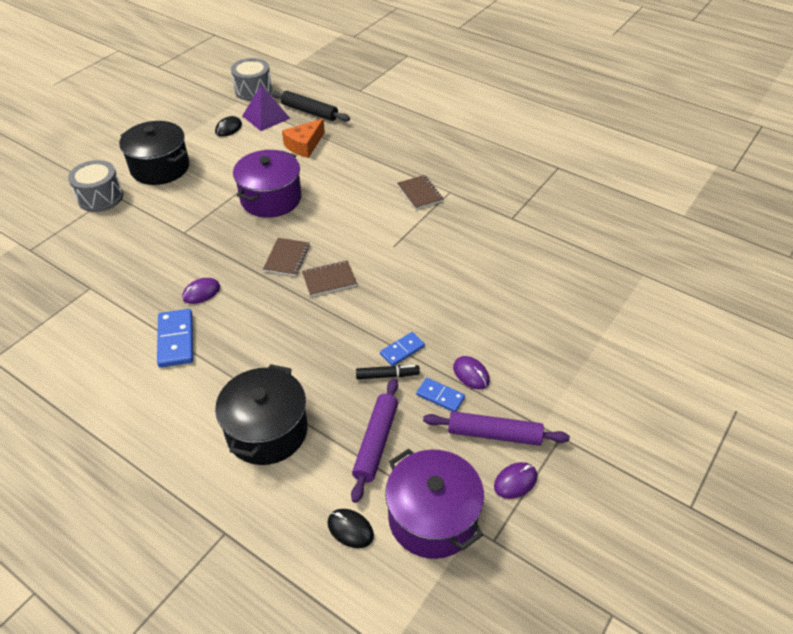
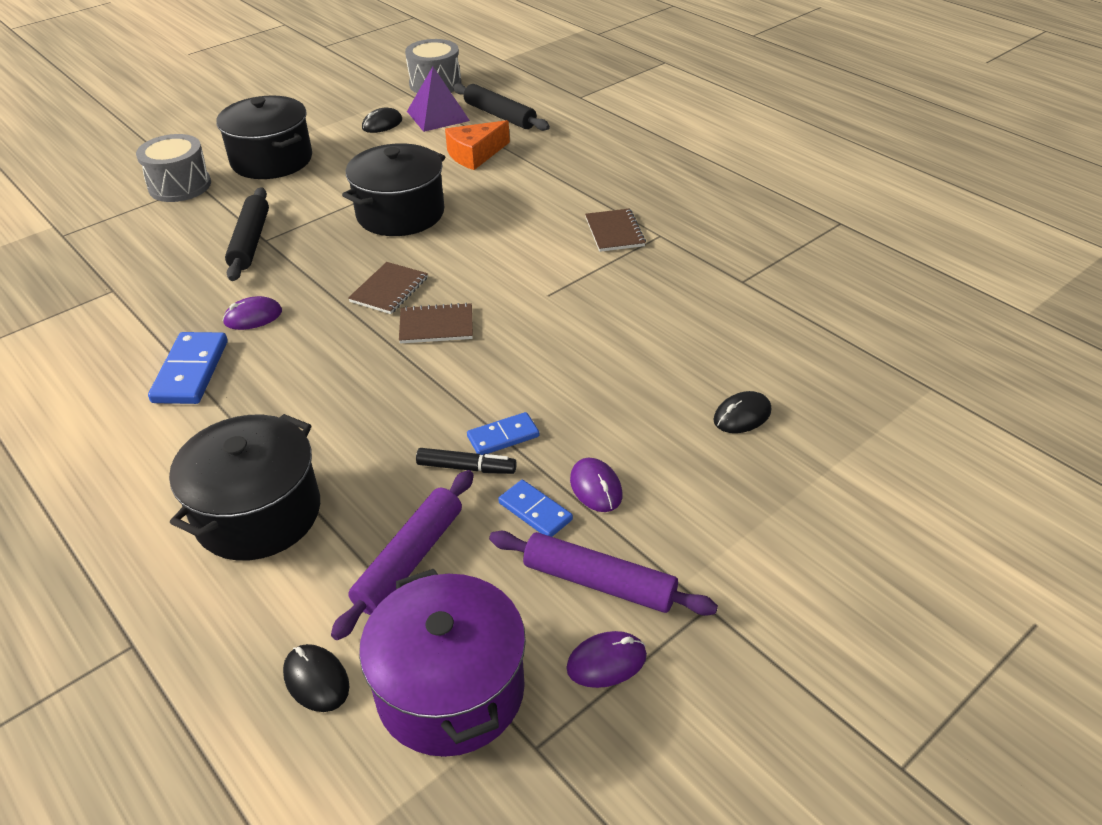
camera: 15 degrees right, 5 degrees down
(174, 235) = (250, 242): none -> black rolling pin
(271, 199) = (400, 214): purple pot -> black pot
(541, 311) = (742, 415): none -> black mouse

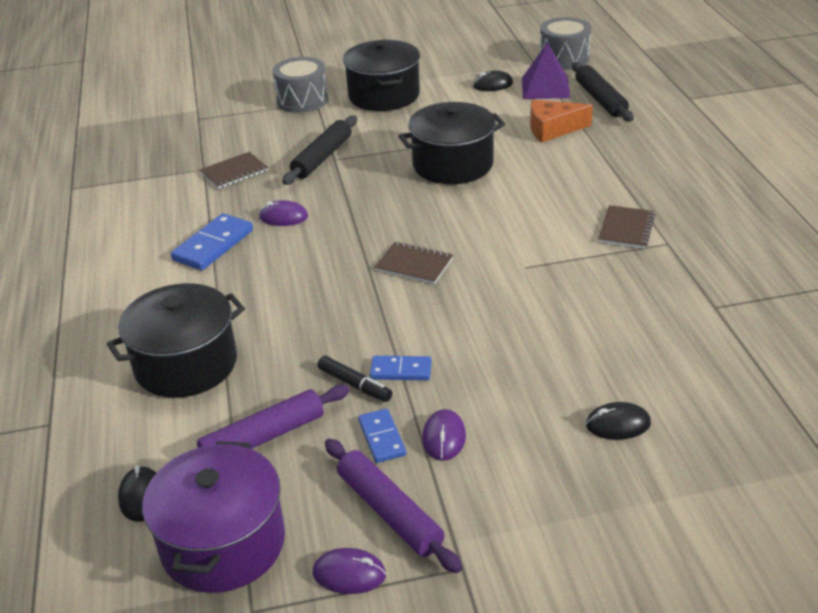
camera: 30 degrees right, 5 degrees down
(389, 290) = (398, 225): brown notebook -> brown notebook (234, 172)

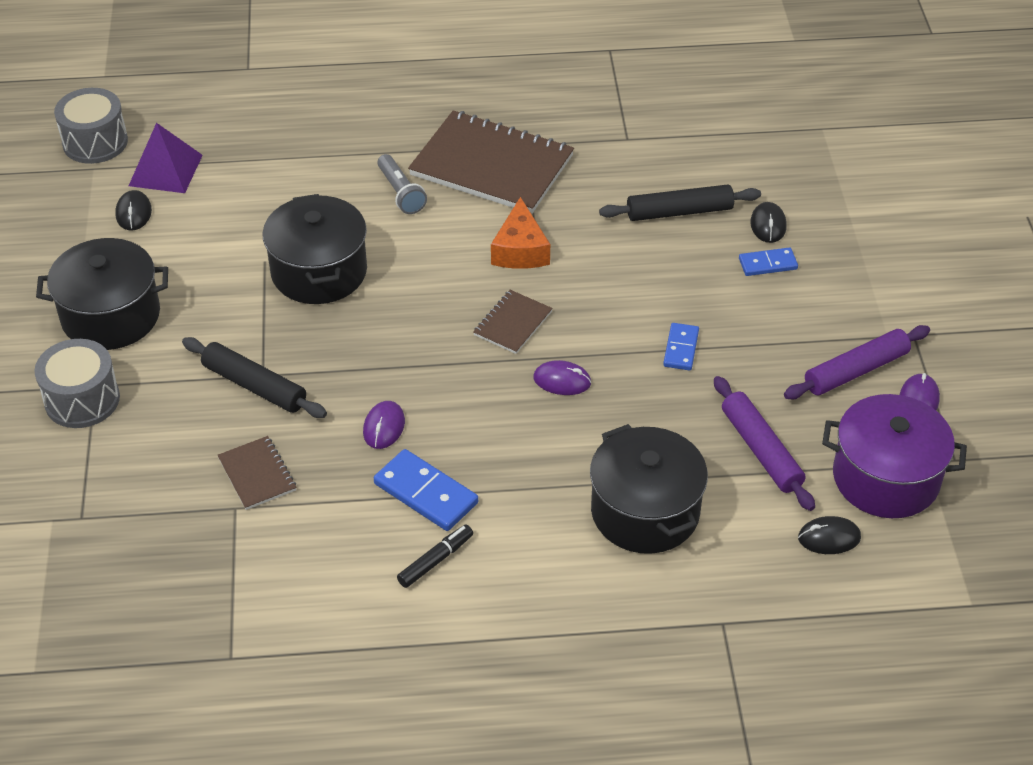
camera: 85 degrees left, 10 degrees up
(354, 384) = (696, 382): black marker -> black marker (435, 560)
(382, 438) = (769, 368): blue domino -> blue domino (767, 264)
(444, 437) = (773, 329): purple mouse -> purple mouse (562, 380)
(552, 129) = (271, 181): orange cheese -> orange cheese (520, 250)
(565, 187) = (401, 193): none -> grey flashlight
(600, 99) = (217, 132): black rolling pin -> black rolling pin (679, 211)
(626, 229) = (492, 165): brown notebook -> brown notebook, size x2.14

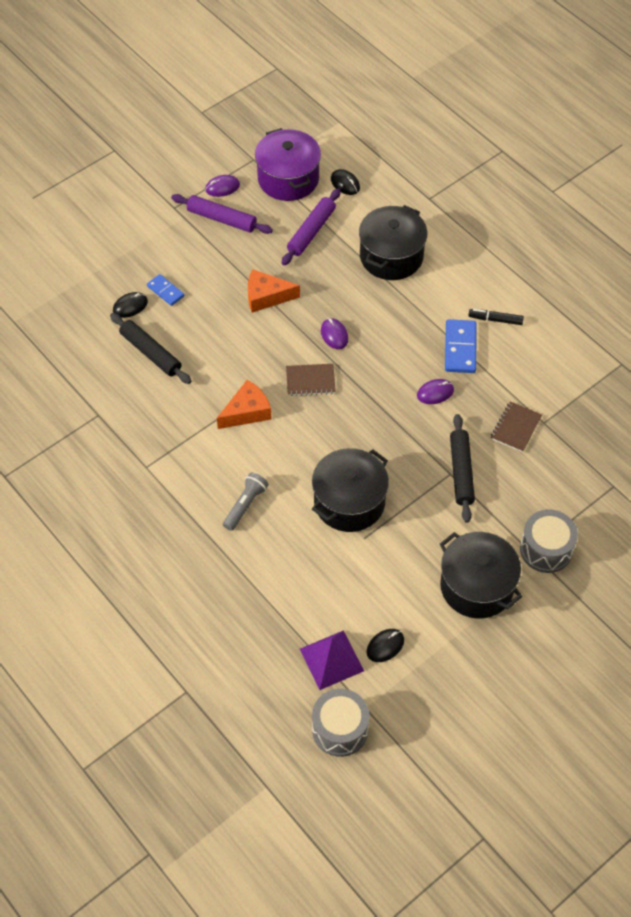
camera: 125 degrees left, 10 degrees up
(492, 165) = (180, 472): brown notebook -> none
(681, 348) = (266, 297): blue domino -> orange cheese

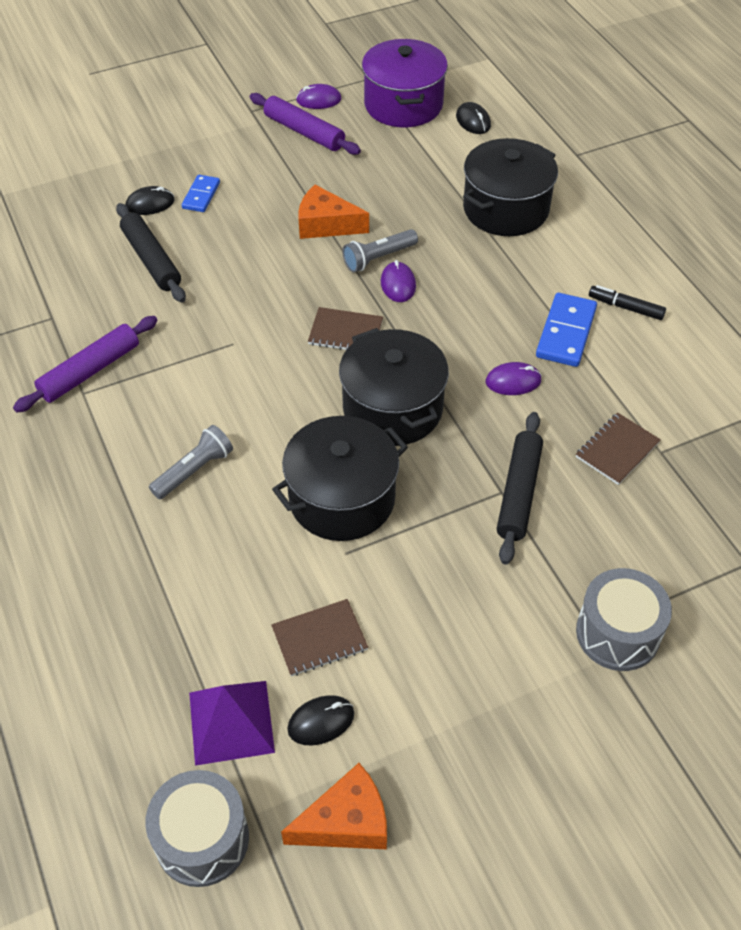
camera: 15 degrees right, 5 degrees down
(165, 291) = (201, 195): blue domino -> blue domino turned 45 degrees clockwise
(247, 412) = (246, 353): orange cheese -> orange cheese (346, 821)
(311, 232) = (411, 164): purple rolling pin -> purple rolling pin (90, 371)
(313, 317) = (378, 258): none -> grey flashlight
(367, 597) = (319, 639): none -> brown notebook
(476, 586) = (493, 664): black pot -> black pot (392, 408)

